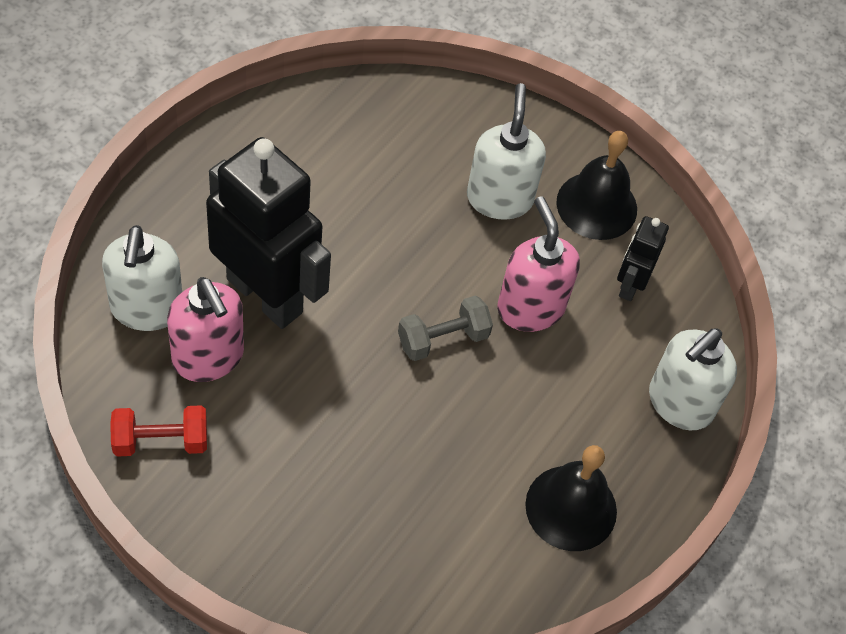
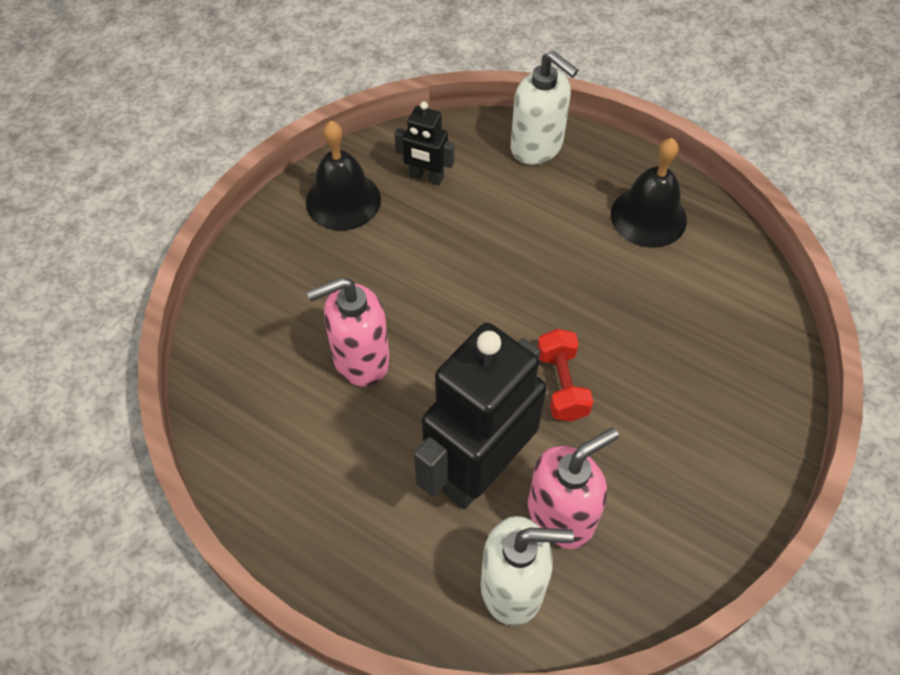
camera: 85 degrees left, 0 degrees up
(160, 441) = (664, 549): red dumbbell -> red dumbbell (561, 385)
(443, 339) = (504, 313): grey dumbbell -> none
(499, 198) = (341, 274): white soap dispenser -> none
(530, 308) = (460, 248): pink soap dispenser -> pink soap dispenser (360, 359)

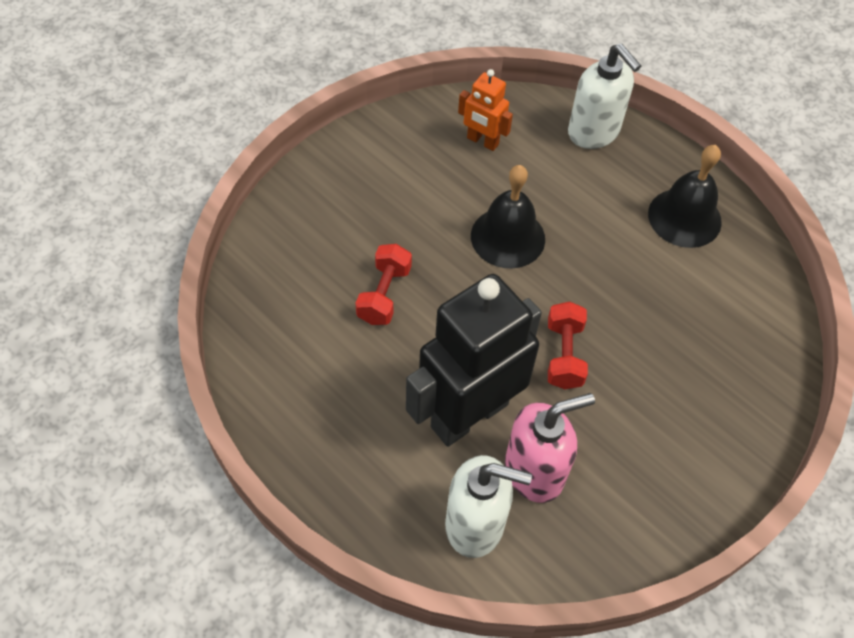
camera: 10 degrees right, 0 degrees up
(343, 200) = (401, 148): black bell -> black bell (508, 237)
(360, 359) = (384, 295): pink soap dispenser -> red dumbbell
(426, 177) = (482, 141): black robot -> orange robot

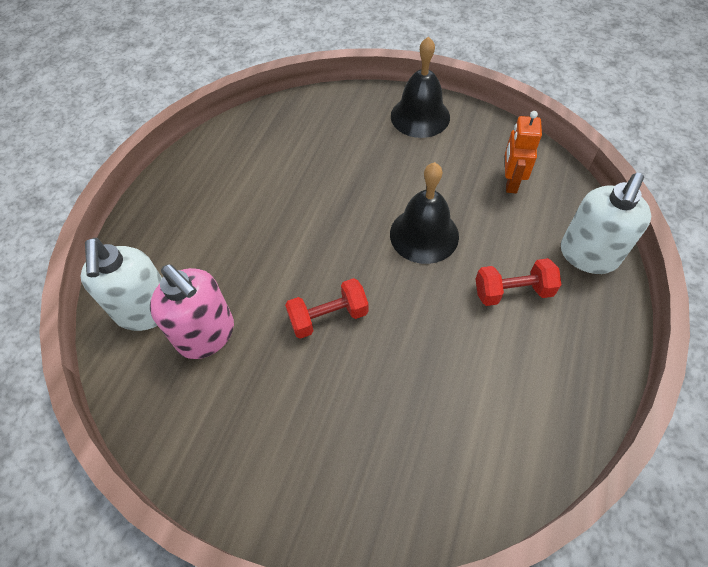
camera: 70 degrees right, 0 degrees up
(384, 295) = (320, 180): red dumbbell -> red dumbbell (512, 291)
(468, 415) = (240, 271): black robot -> none
(684, 217) = (545, 365): black bell -> black bell (420, 116)

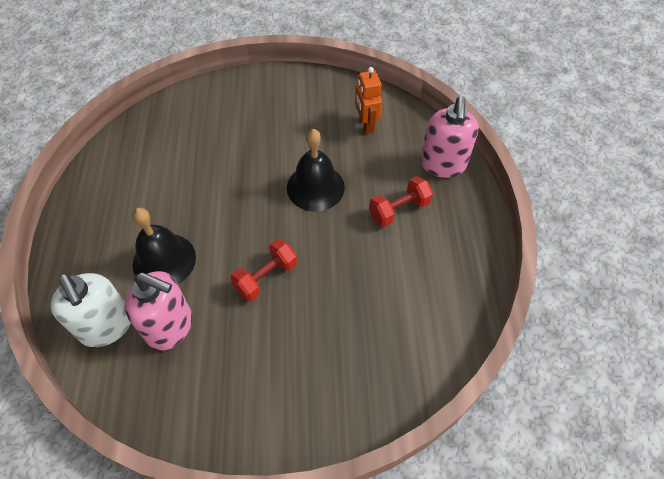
camera: 25 degrees left, 0 degrees up
(420, 116) = (273, 90): black bell -> black bell (164, 260)
(588, 255) = (443, 165): white soap dispenser -> pink soap dispenser

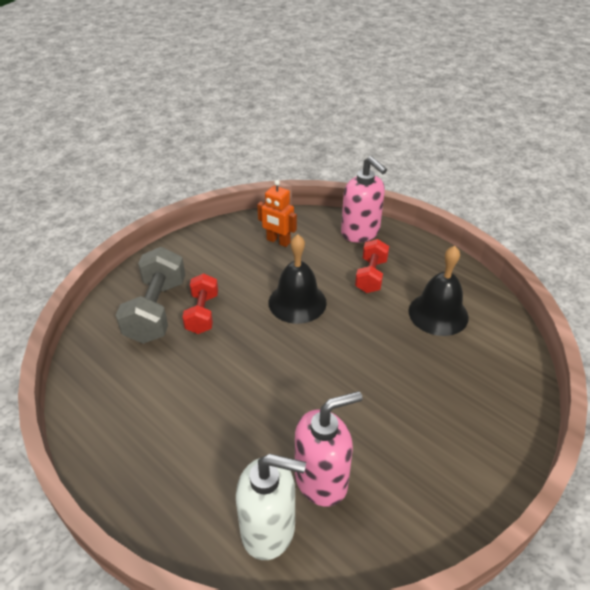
camera: 45 degrees left, 15 degrees down
(164, 260) = (249, 439): black bell -> black bell (438, 313)
(218, 120) = (157, 311): none -> grey dumbbell
(266, 277) = (344, 384): red dumbbell -> red dumbbell (202, 313)

